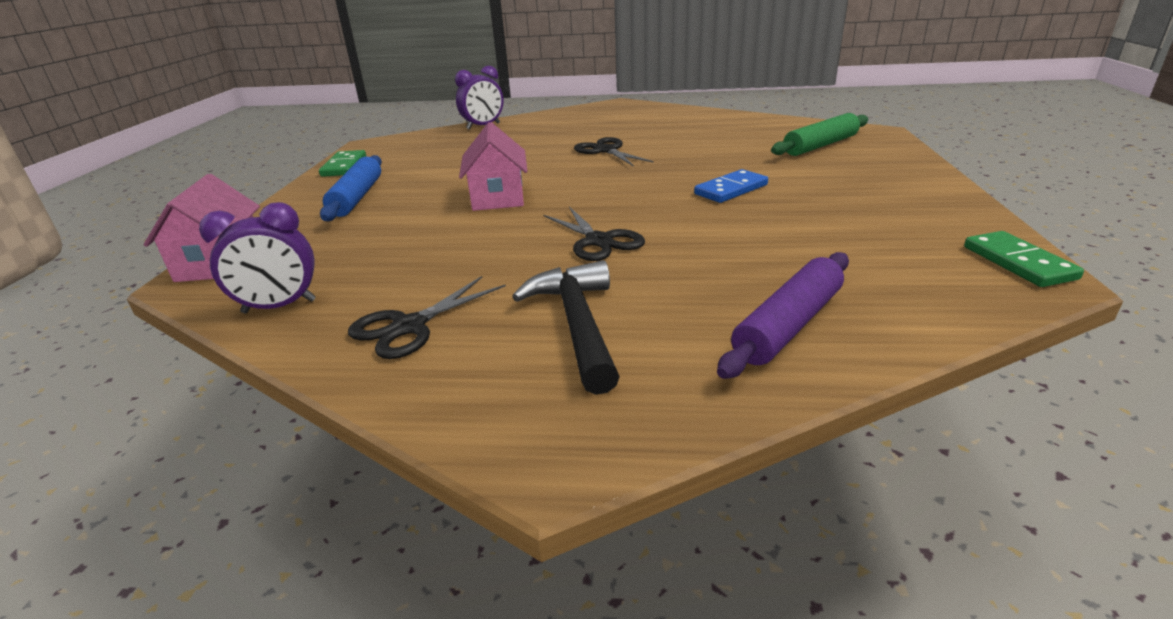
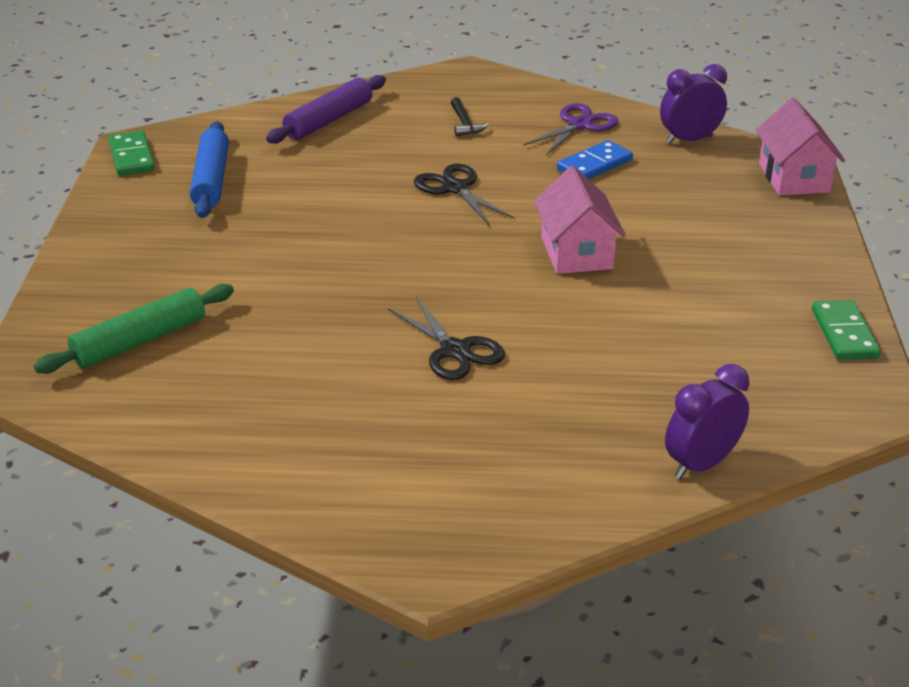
camera: 175 degrees right, 5 degrees up
(357, 197) = (753, 262): blue rolling pin -> blue rolling pin (211, 180)
(409, 326) = (579, 125): black scissors -> purple scissors
(577, 324) = (465, 124): black hammer -> black hammer, size x0.51
(731, 189) = (308, 252): blue domino -> blue domino (594, 165)

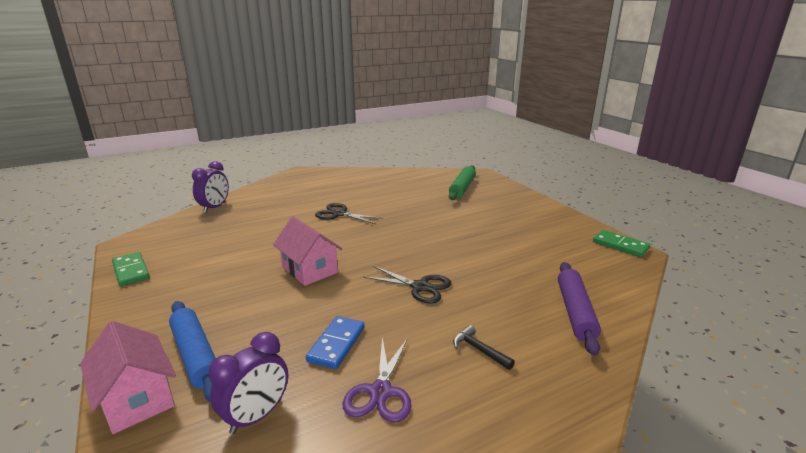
camera: 150 degrees right, 10 degrees down
(211, 180) = (557, 247): blue rolling pin -> blue rolling pin (195, 356)

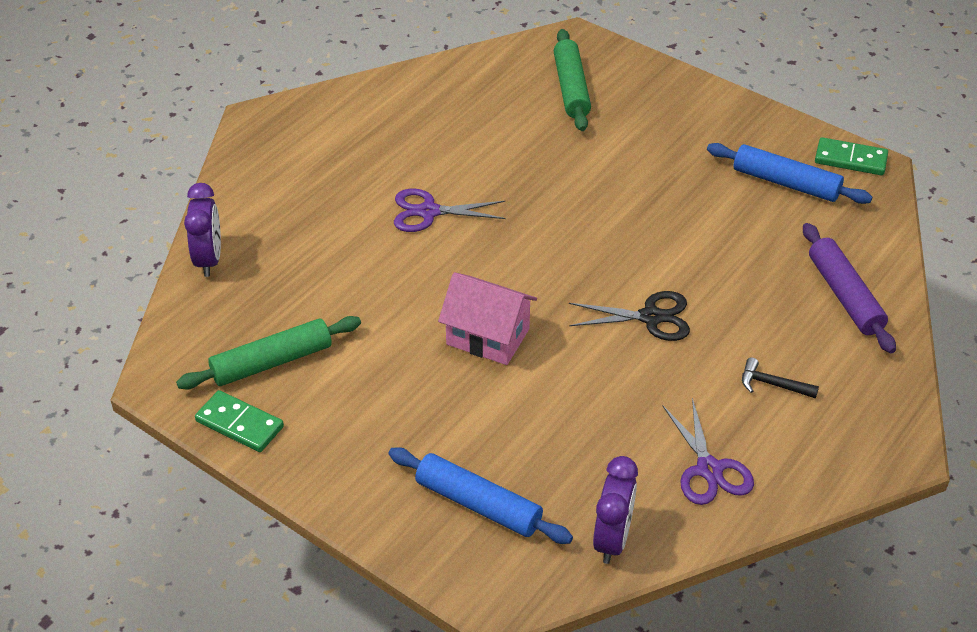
camera: 25 degrees left, 20 degrees up
(137, 399) = (473, 571): pink house -> none
(185, 250) = (272, 362): none -> green rolling pin
(336, 344) = (619, 433): blue domino -> none
(339, 214) = (429, 212): black scissors -> purple scissors
(566, 246) = (786, 183): none -> blue rolling pin

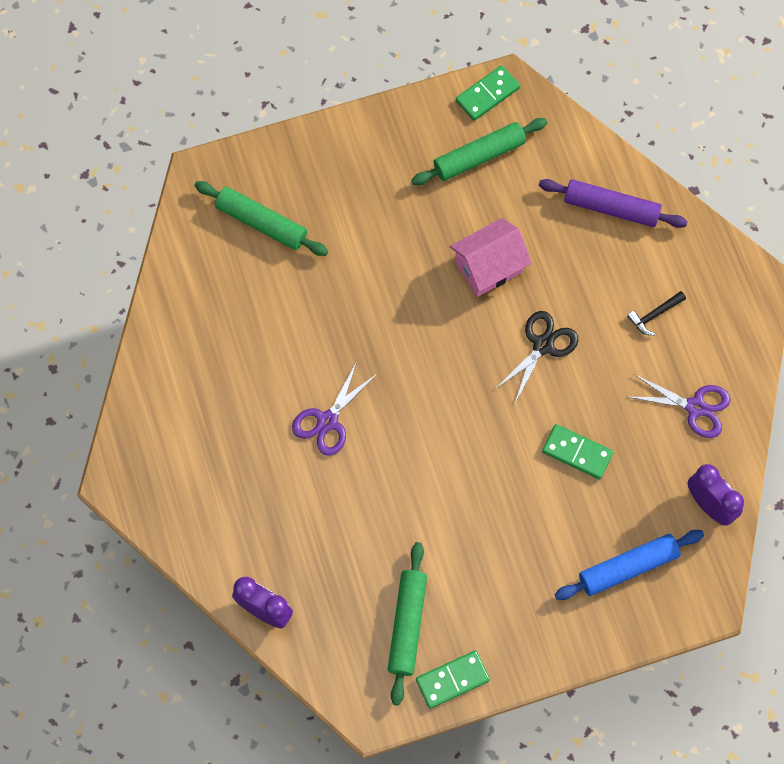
camera: 55 degrees left, 25 degrees up
(488, 337) = (485, 464): pink house -> pink house (489, 267)
(565, 399) = (577, 452): none -> green domino
(786, 183) = (479, 156): blue rolling pin -> green rolling pin

